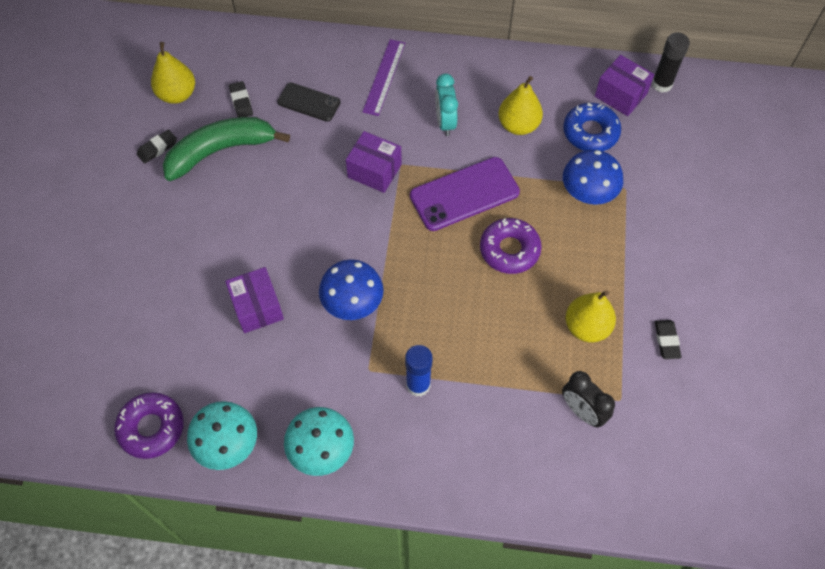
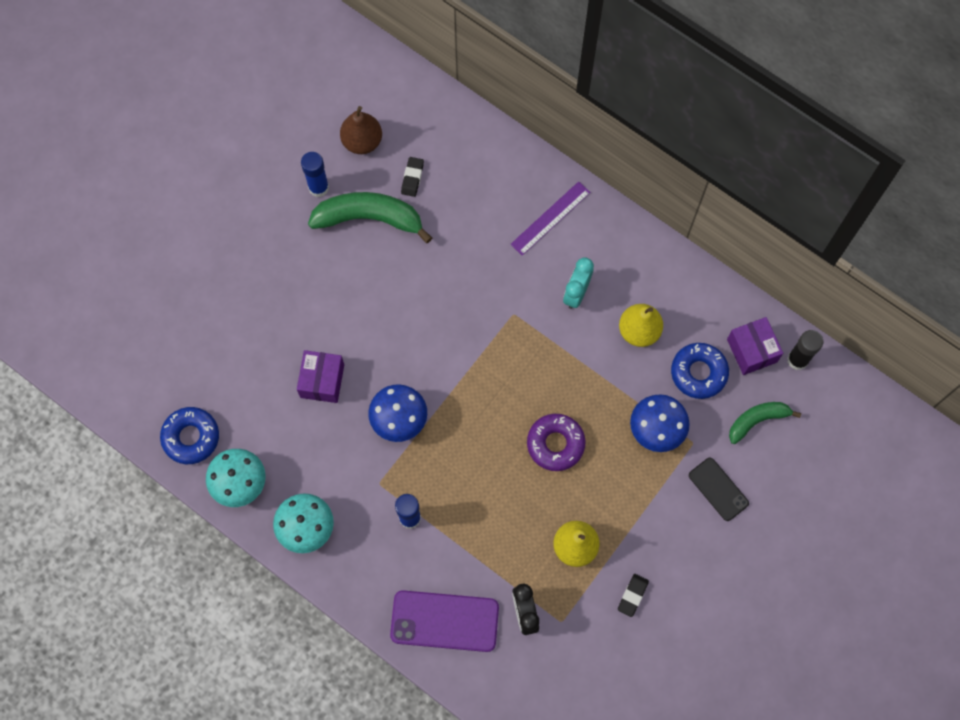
camera: 30 degrees right, 10 degrees up
(151, 428) = (191, 437): purple donut -> blue donut
(157, 148) = (318, 187): black eraser -> blue glue stick
(177, 94) = (362, 141): yellow pear -> brown pear
(309, 102) = (470, 209): black phone -> black phone (718, 489)
(374, 171) = (487, 308): purple box -> none
(464, 194) = (550, 372): purple phone -> purple phone (444, 621)
(664, 144) = (757, 420): none -> green banana

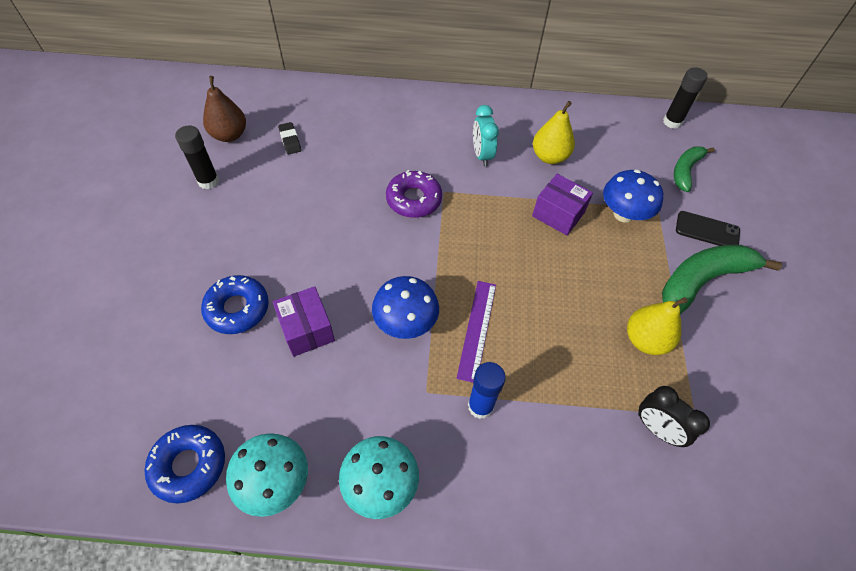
camera: 35 degrees left, 15 degrees down
(318, 187) = (208, 181): blue glue stick -> black glue stick
(369, 218) = (270, 182): green banana -> green banana (703, 280)
(444, 621) = (592, 490): purple phone -> none
(550, 218) = (422, 118): purple ruler -> purple ruler (477, 329)
(555, 444) = (557, 267): purple donut -> purple donut (414, 199)
(632, 595) = (727, 351): black eraser -> none
(698, 373) = (616, 162): blue donut -> blue donut (237, 309)
(752, 350) = (637, 131): purple box -> purple box (558, 214)

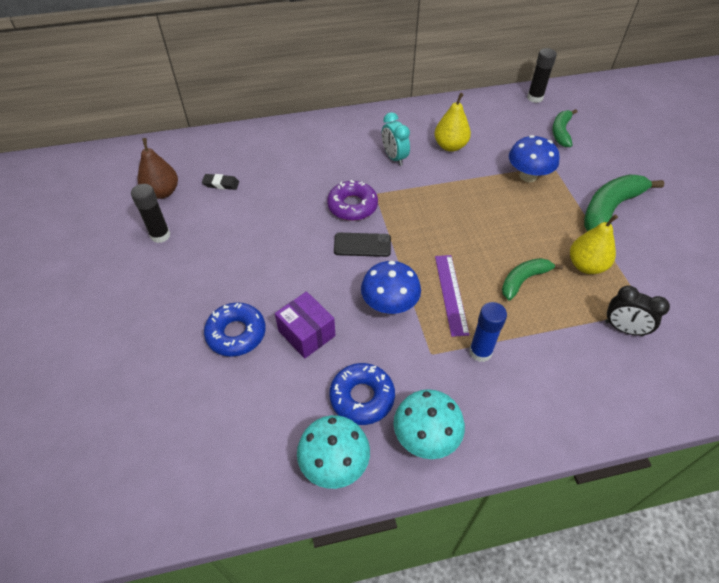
camera: 15 degrees left, 5 degrees down
(189, 465) = (251, 474): blue donut -> blue donut (362, 397)
(290, 140) = (221, 184): black eraser -> black eraser turned 45 degrees counterclockwise
(558, 214) = (477, 188): purple box -> none
(565, 337) = (524, 280): none -> green banana
(707, 230) = (596, 172): black phone -> black phone (362, 245)

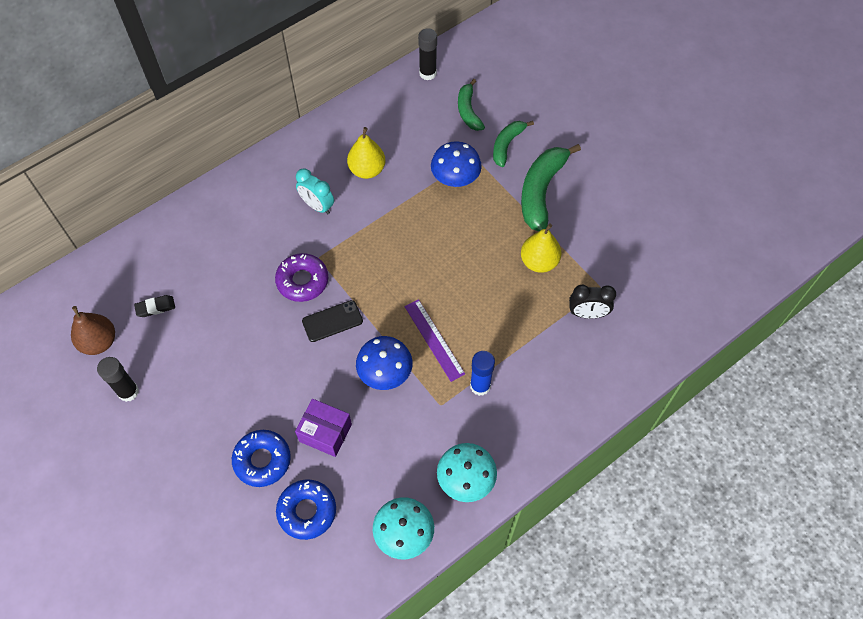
camera: 25 degrees left, 10 degrees up
(362, 397) = (400, 470): blue donut -> blue donut (307, 511)
(524, 280) = (491, 299): green banana -> green banana (507, 145)

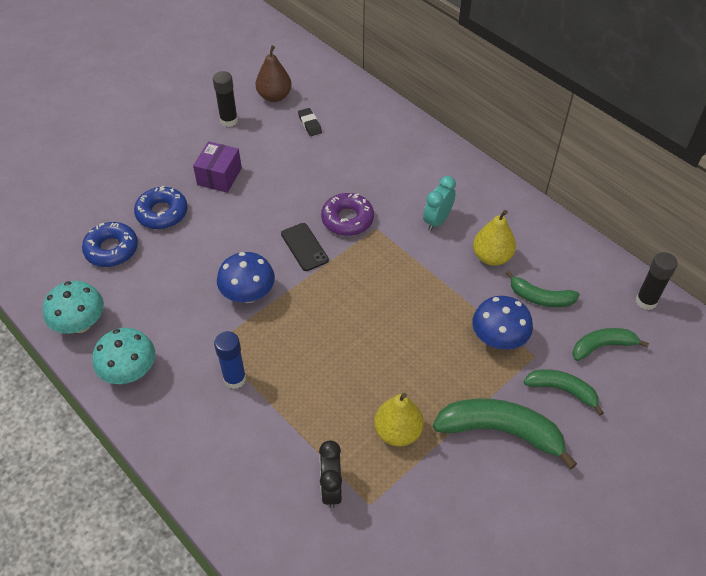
camera: 85 degrees right, 10 degrees down
(325, 433) = (186, 254): purple box -> purple box (219, 176)
(416, 142) = (540, 298): none -> green banana
(434, 339) = (288, 333): purple ruler -> none

